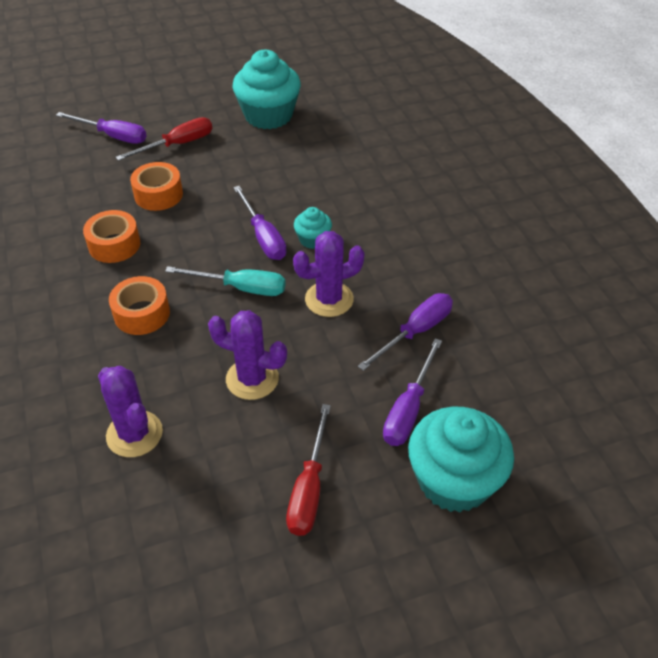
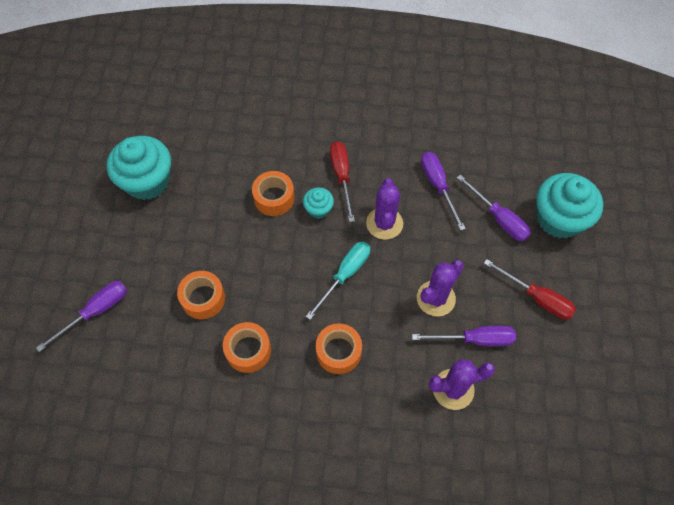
camera: 65 degrees left, 15 degrees up
(177, 145) = (143, 263): red screwdriver -> red screwdriver (342, 176)
(263, 237) = (297, 240): purple screwdriver -> purple screwdriver (474, 339)
(305, 202) = (274, 198): none -> orange tape

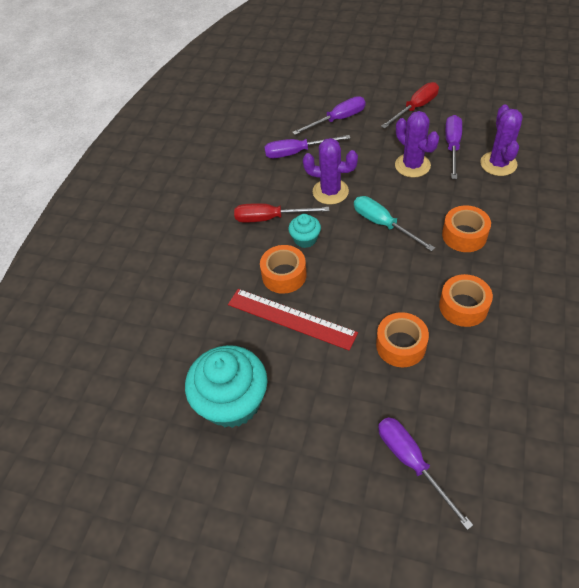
camera: 75 degrees left, 10 degrees down
(227, 210) = (291, 318): none -> red ruler
(559, 219) = (344, 87): turquoise cupcake -> none

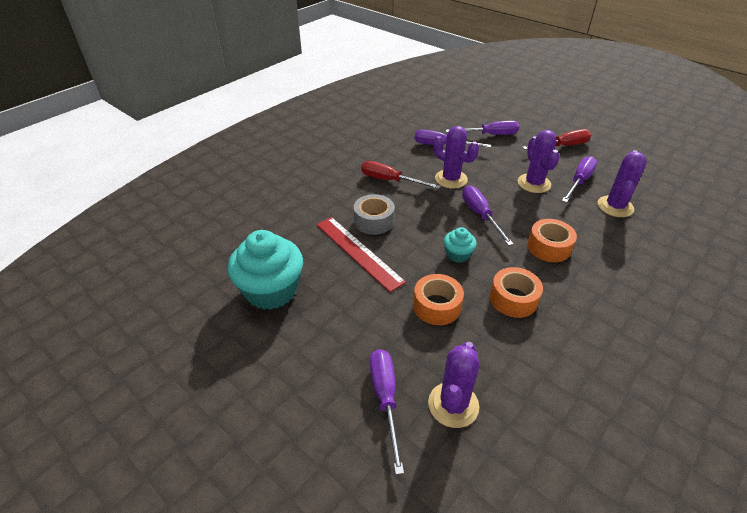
camera: 20 degrees right, 10 degrees down
(284, 275) = (374, 221): orange tape -> grey tape
(305, 239) = (408, 203): turquoise cupcake -> turquoise cupcake (458, 255)
(383, 224) = (480, 215): turquoise screwdriver -> purple screwdriver
(471, 438) = (453, 405): none -> purple cactus

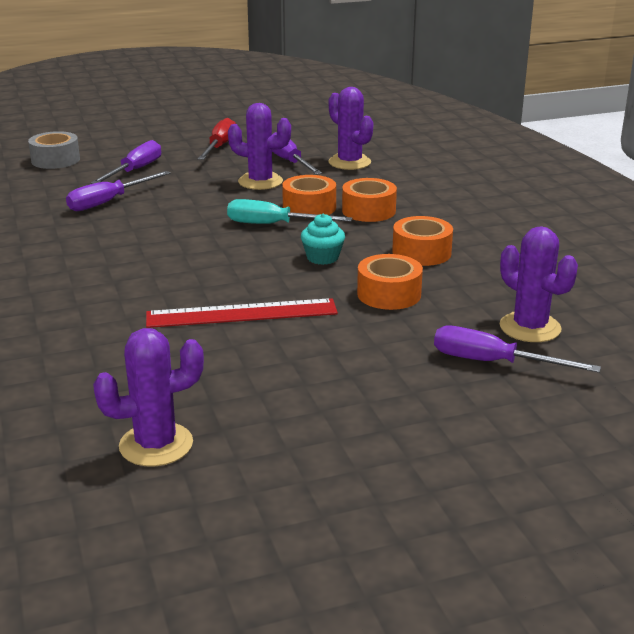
camera: 60 degrees left, 15 degrees down
(271, 290) = (239, 394): turquoise cupcake -> none
(374, 221) = (195, 287): grey tape -> grey tape (55, 160)
(390, 180) = (128, 253): red screwdriver -> none
(451, 179) = (184, 218): purple cactus -> purple cactus (156, 445)
(480, 215) = (274, 225): purple screwdriver -> turquoise screwdriver
(522, 219) = (309, 207): none -> orange tape

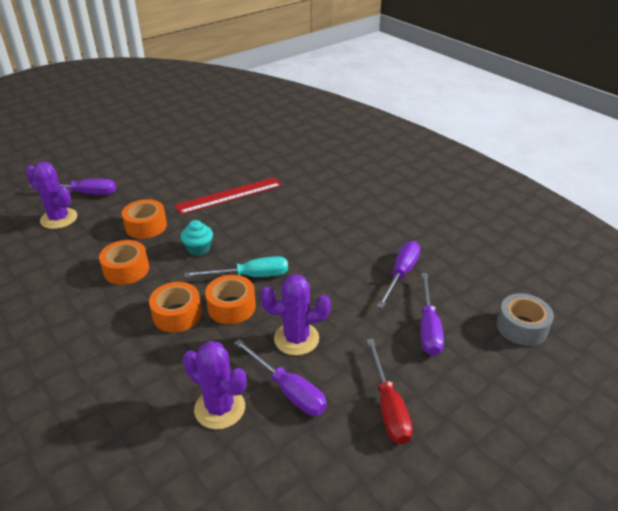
camera: 160 degrees right, 10 degrees up
(156, 445) = (229, 135): purple cactus -> none

